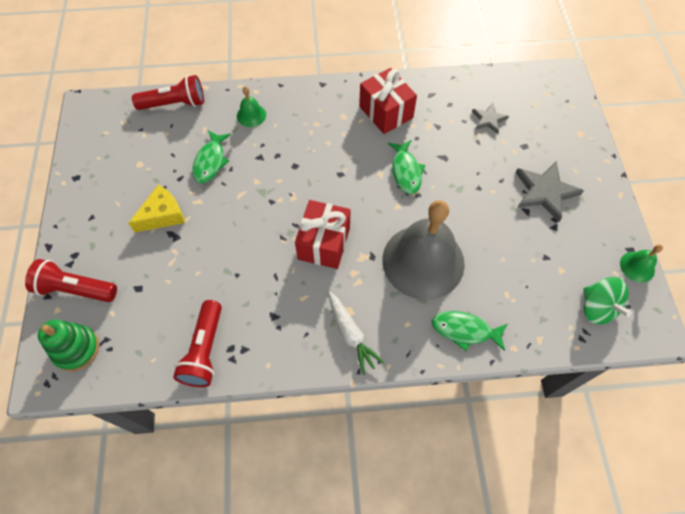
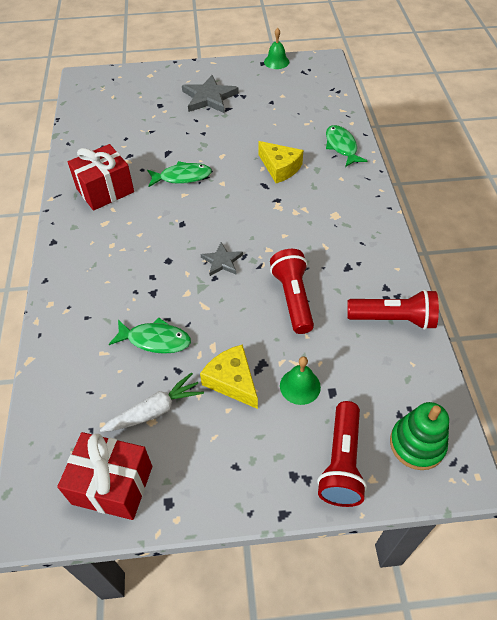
camera: 90 degrees left, 10 degrees down
(174, 104) = (52, 393): red flashlight -> red flashlight (293, 298)
(251, 115) = (88, 305): green bell -> green bell (300, 386)
(324, 243) = (265, 233): red gift -> red gift (112, 485)
(351, 335) = (357, 212): white carrot -> white carrot (155, 410)
(423, 261) = (280, 168): grey bell -> yellow cheese
(465, 330) = (341, 146): green fish -> green fish turned 150 degrees clockwise
(488, 119) = (126, 123): grey star -> grey star (222, 261)
(597, 308) = (312, 82): green spinning top -> none

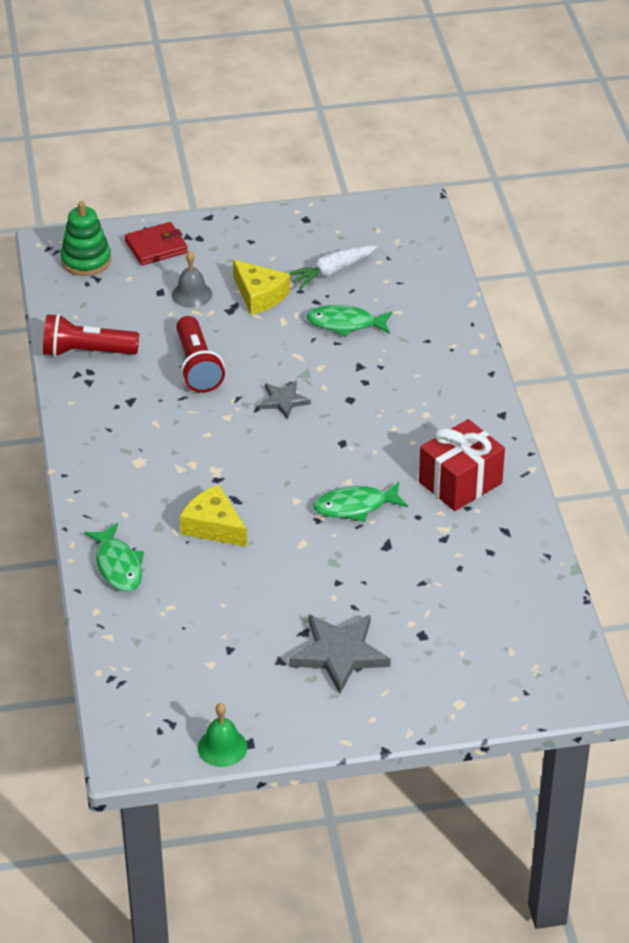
camera: 175 degrees right, 10 degrees down
(112, 485) = (356, 226): red gift -> none
(300, 386) = (192, 294): green bell -> grey bell
(341, 462) = (156, 247): red flashlight -> red wallet

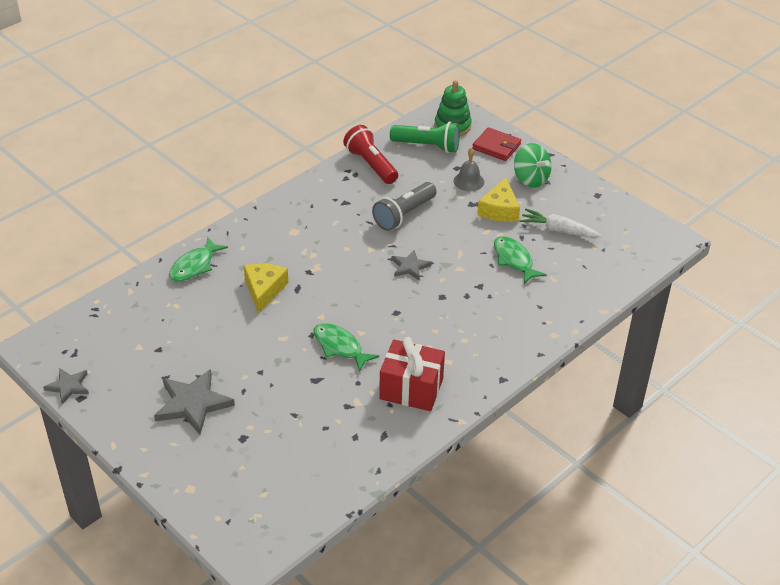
camera: 55 degrees right, 0 degrees up
(100, 295) = (427, 146): none -> green flashlight
(197, 367) = (404, 215): red flashlight -> grey flashlight
(222, 747) = (68, 386): green bell -> grey star
(234, 250) = (530, 179): none -> green spinning top

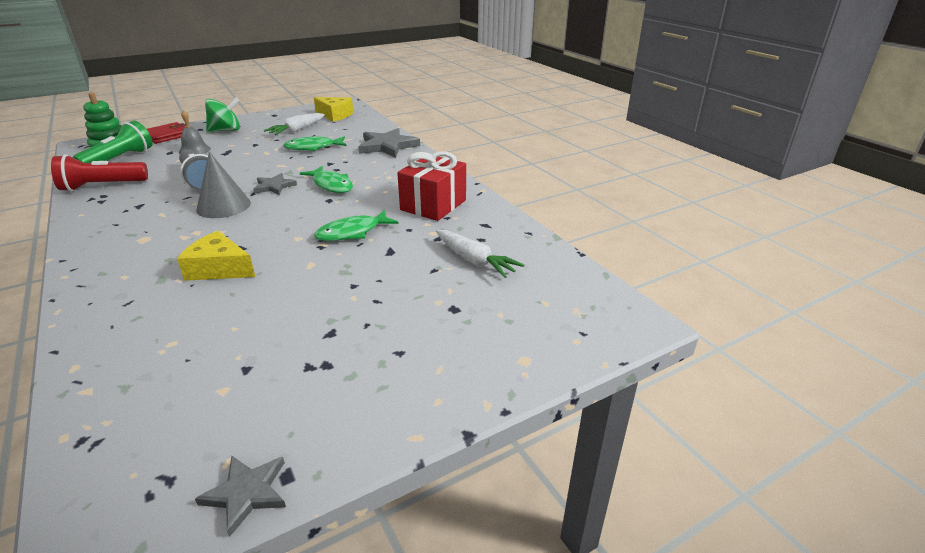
camera: 75 degrees left, 10 degrees down
(193, 404) = (375, 344): grey star -> grey star (387, 146)
(194, 266) = (110, 318): green fish -> green fish (331, 185)
(315, 438) = (475, 261): none -> white carrot
(360, 251) = (223, 206): none -> grey cone
(499, 210) = (247, 144): yellow cheese -> yellow cheese (335, 115)

